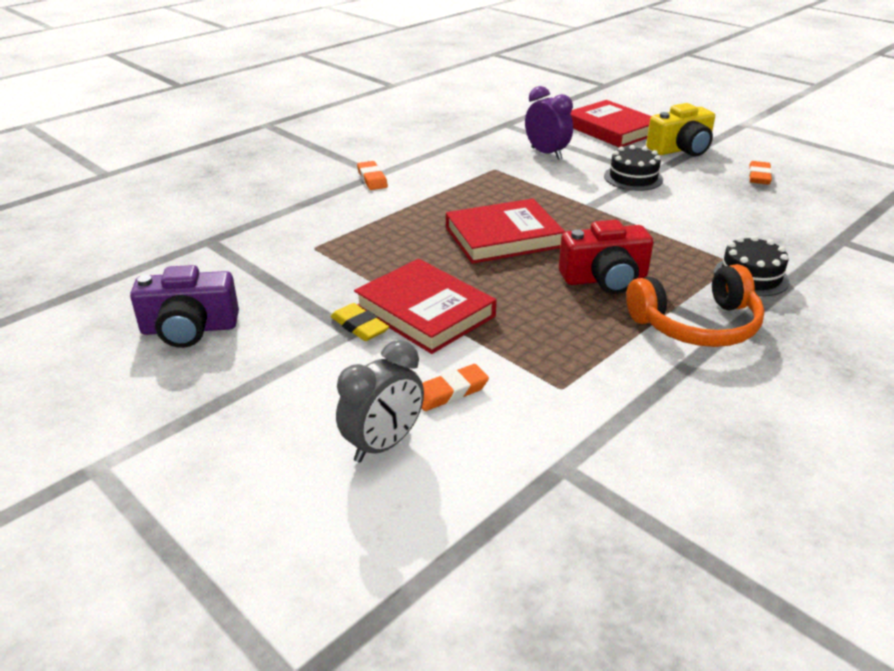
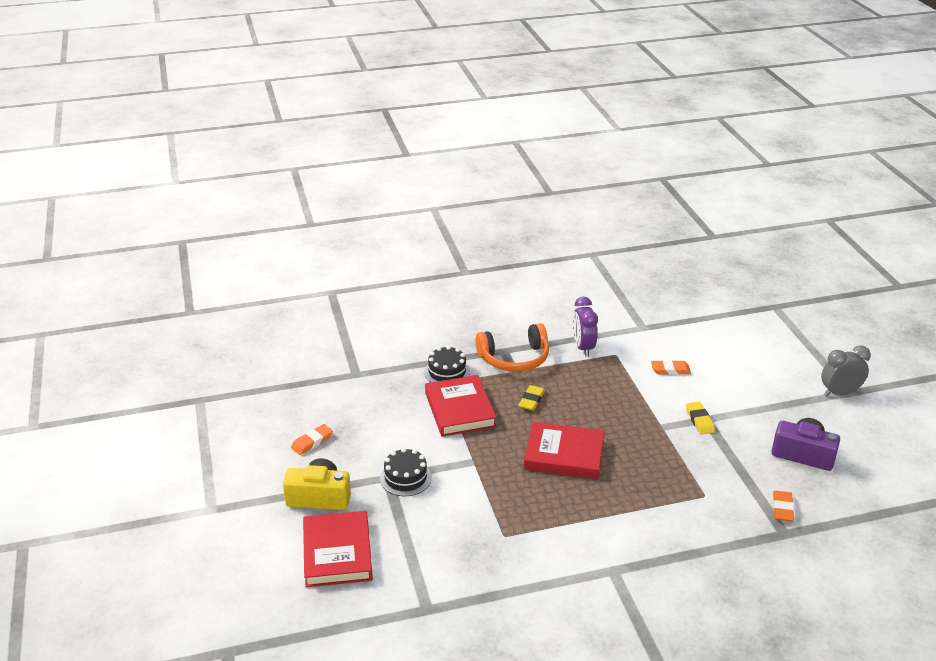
camera: 150 degrees left, 0 degrees up
(372, 179) = (621, 564): orange eraser -> orange eraser (782, 508)
(383, 444) = (714, 359): grey clock -> grey clock (839, 393)
(425, 311) = (656, 416): red book -> red book (460, 410)
(546, 153) = (439, 539): purple clock -> purple clock (583, 347)
(605, 279) = (531, 400): red camera -> yellow eraser
(697, 325) = (515, 358): orange headphones -> orange headphones turned 150 degrees clockwise

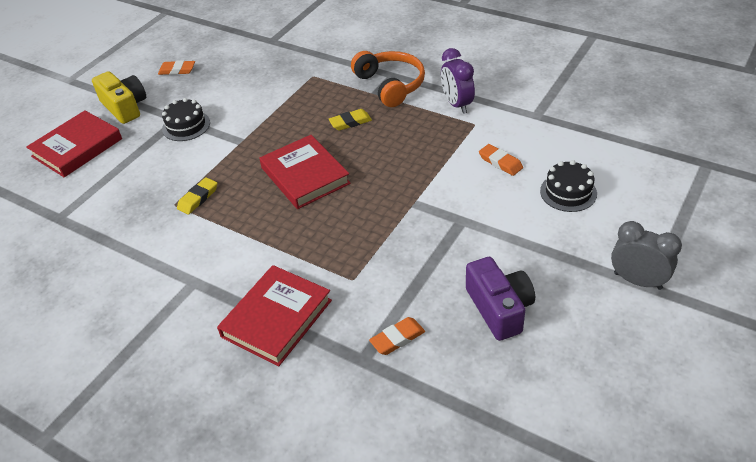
camera: 50 degrees right, 10 degrees up
(447, 372) = (328, 69): black cake -> black cake (568, 192)
(460, 410) = (292, 100): red book -> red book (276, 318)
(515, 358) = (390, 85): orange headphones -> orange headphones turned 150 degrees counterclockwise
(583, 347) = (457, 104): purple clock -> purple clock turned 60 degrees counterclockwise
(699, 420) = (454, 218): yellow eraser -> yellow eraser (198, 198)

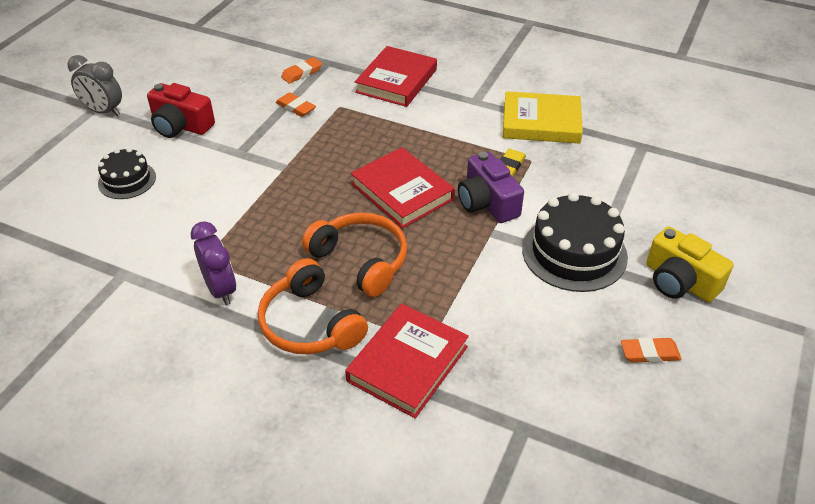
camera: 170 degrees right, 0 degrees up
(77, 148) = (693, 220): red book -> red book (407, 364)
(138, 248) = (541, 122): none -> yellow book
(186, 126) = (574, 253): black cake -> black cake, size x1.69
(350, 122) = (361, 260): yellow eraser -> orange headphones
(499, 308) = (221, 91): purple camera -> purple camera (487, 202)
(500, 162) = (186, 210): orange eraser -> orange eraser (295, 107)
(535, 257) = (181, 125): none -> red camera

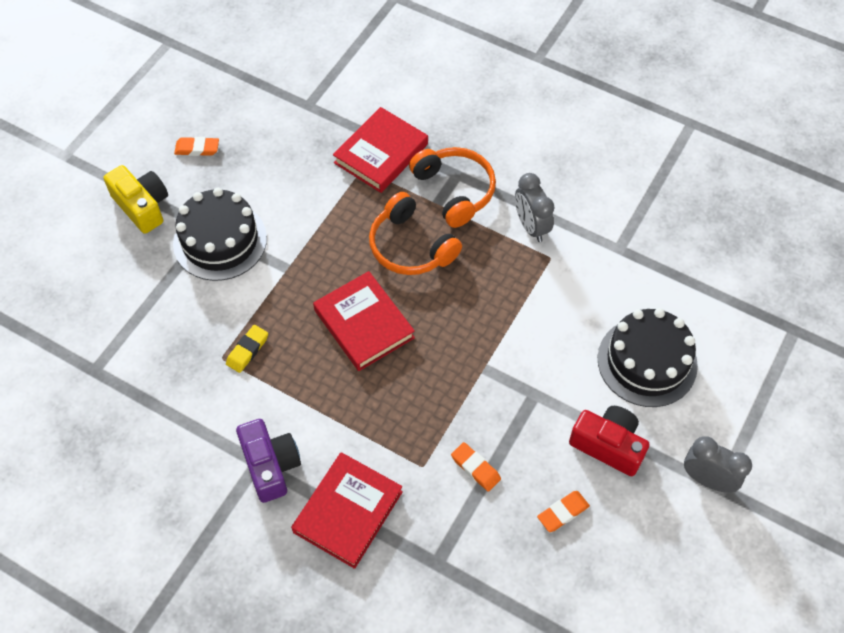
camera: 175 degrees left, 15 degrees up
(127, 180) = (647, 362): black cake -> black cake, size x1.69
(220, 289) = (531, 226): purple clock -> grey clock
(302, 73) = (470, 539): orange eraser -> orange eraser (563, 512)
(487, 202) = (282, 303): purple camera -> purple camera (270, 465)
(541, 122) = (191, 417): yellow book -> none

